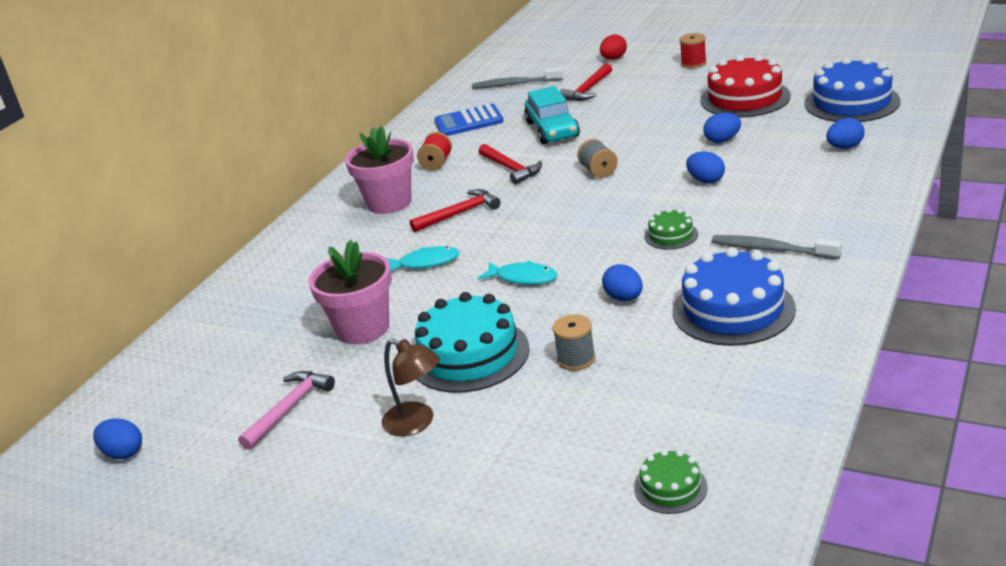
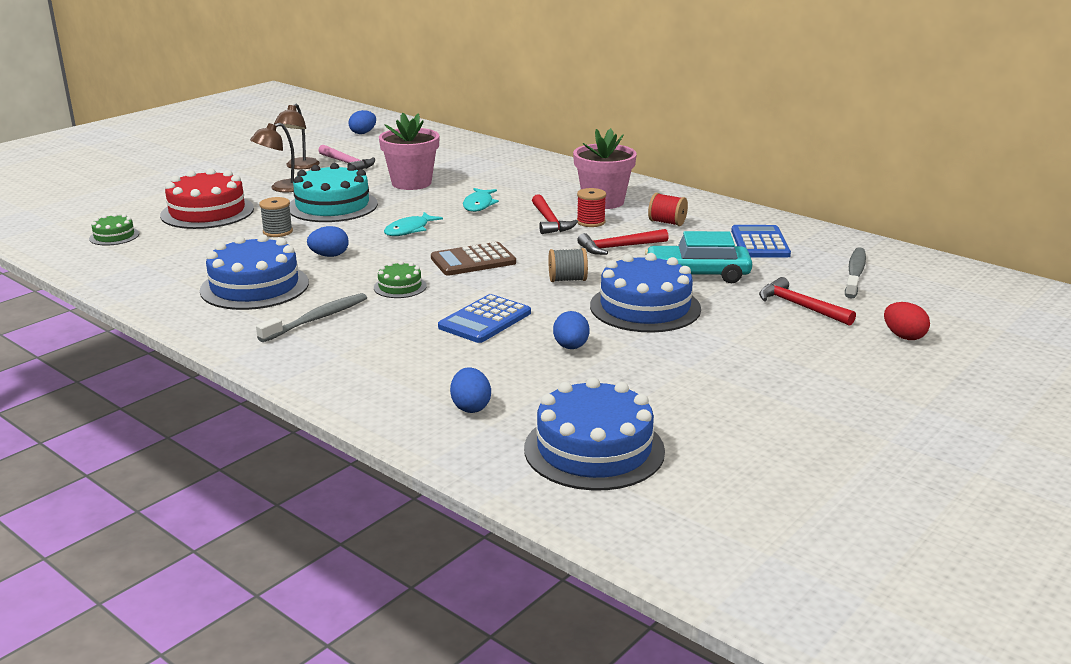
camera: 100 degrees right, 5 degrees down
(313, 448) = (299, 166): none -> brown lamp
(584, 221) = (473, 260): none -> brown calculator
(630, 133) = (645, 307): none -> blue cake
(693, 63) = (842, 381): red spool -> red spool (591, 222)
(706, 180) = (485, 320): blue egg -> blue calculator
(745, 98) = (682, 386): red cake -> red cake (207, 212)

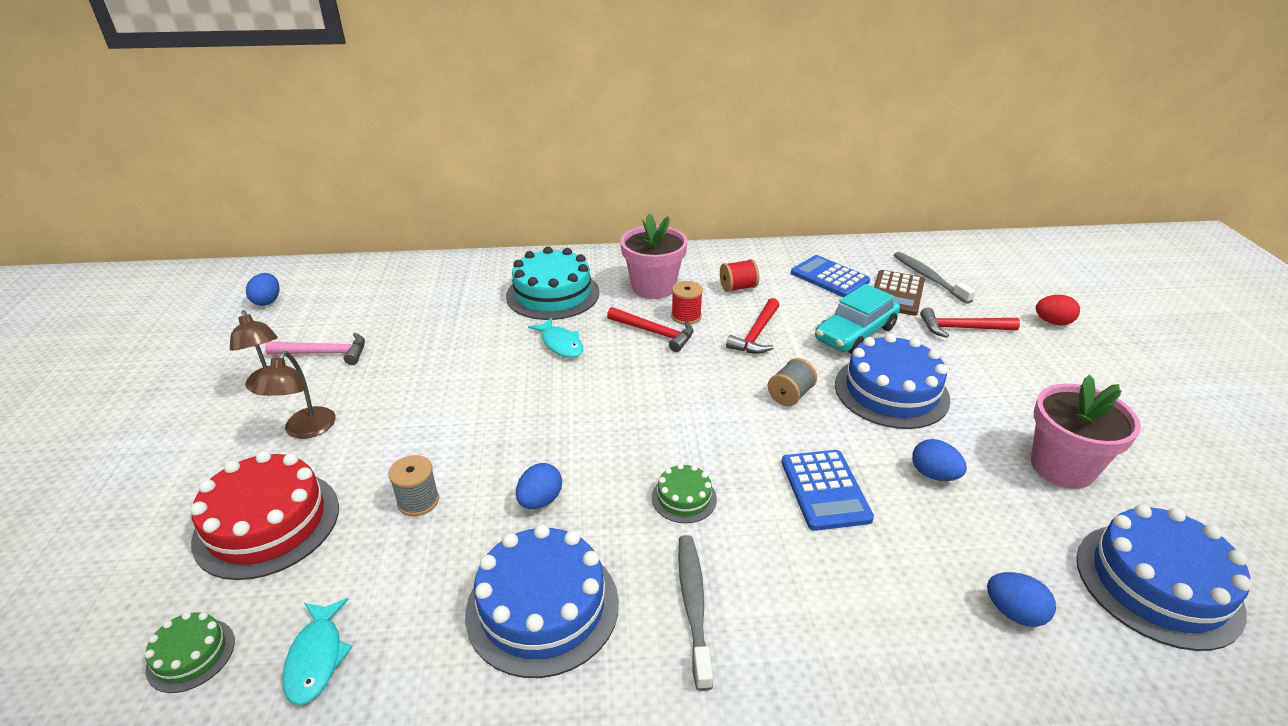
camera: 45 degrees left, 10 degrees up
(332, 206) = (415, 424): turquoise cake -> turquoise cake (553, 294)
(409, 230) = (555, 413): turquoise fish -> turquoise fish (316, 658)
(411, 183) = (445, 348): pink flower pot -> pink flower pot (1062, 467)
(473, 260) = (681, 419): brown calculator -> brown calculator (896, 294)

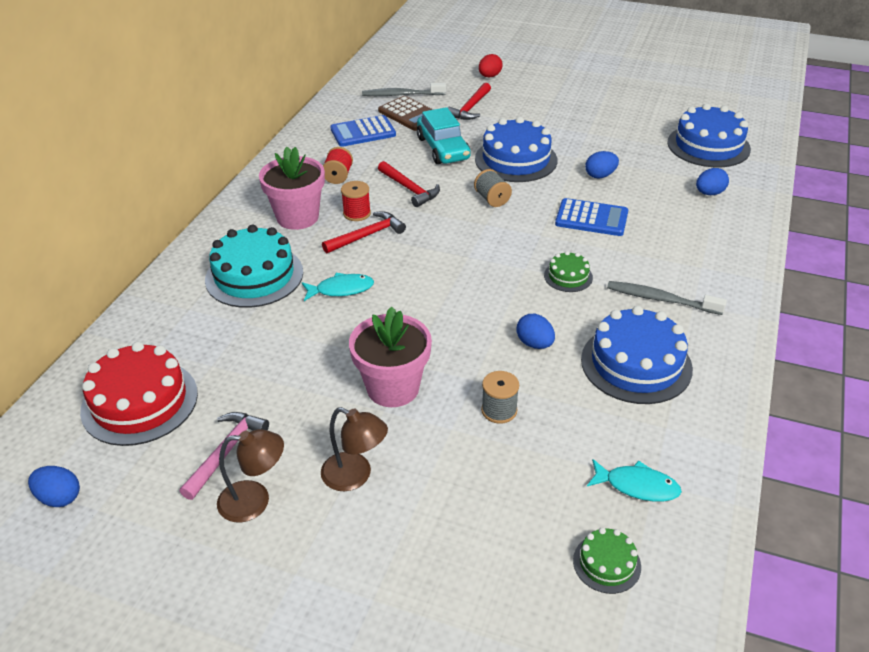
camera: 65 degrees left, 5 degrees up
(267, 523) = (476, 510): red cake -> red cake (139, 402)
(1062, 467) = (617, 133): pink flower pot -> pink flower pot (393, 388)

